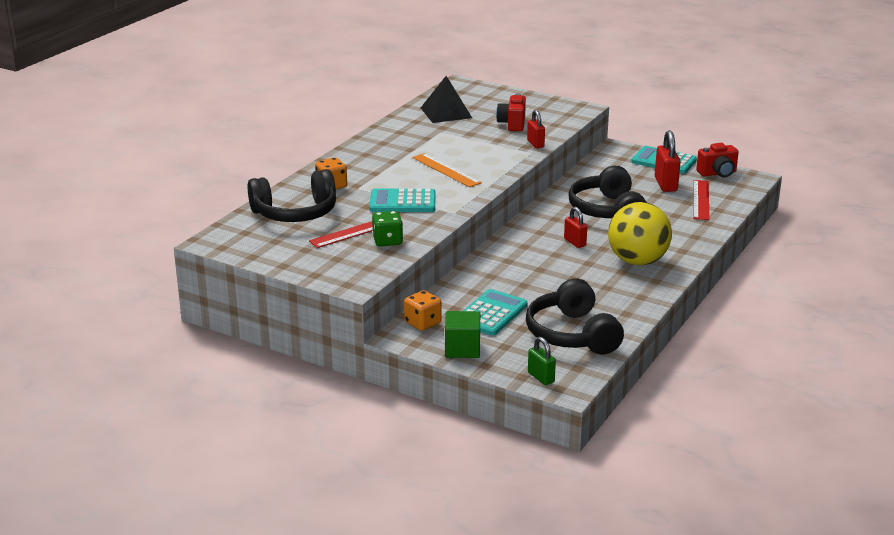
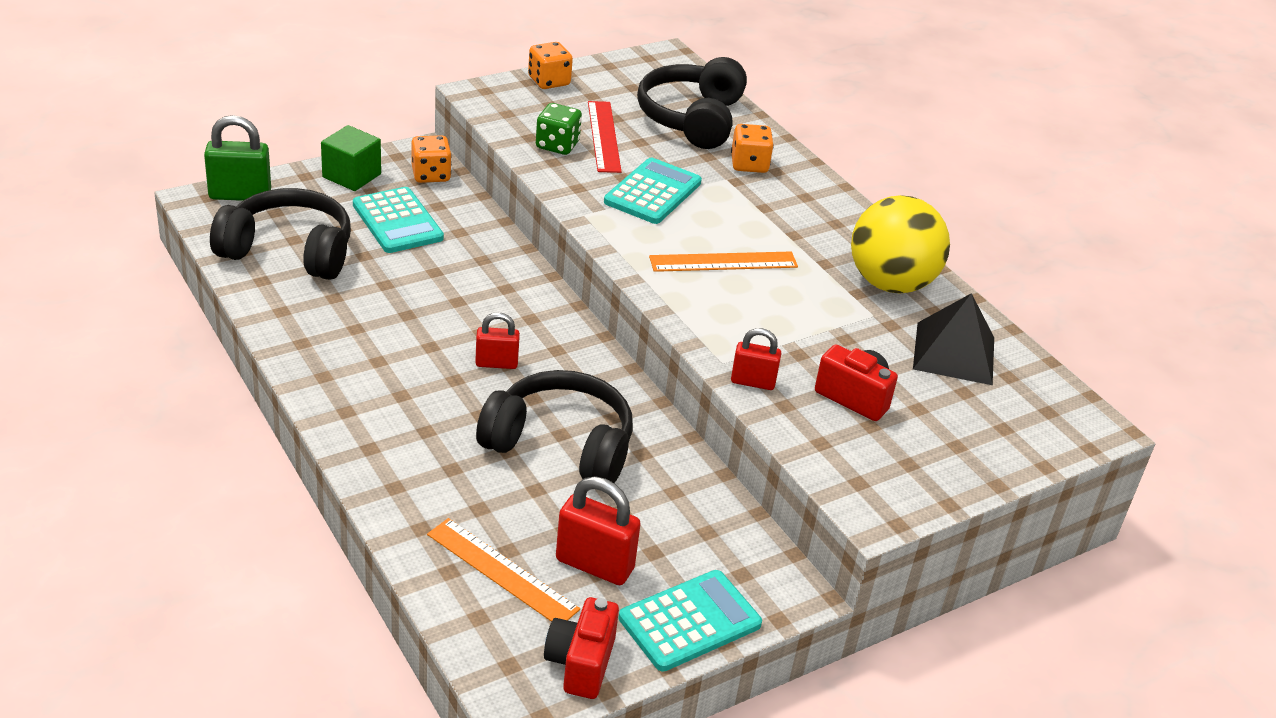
camera: 115 degrees right, 10 degrees up
(304, 268) = (549, 81): none -> orange dice
(541, 377) = (240, 195): green padlock -> green padlock, size x1.59
(637, 261) = (387, 389): yellow ball -> yellow ball (890, 283)
(700, 200) = (502, 571): red ruler -> orange ruler

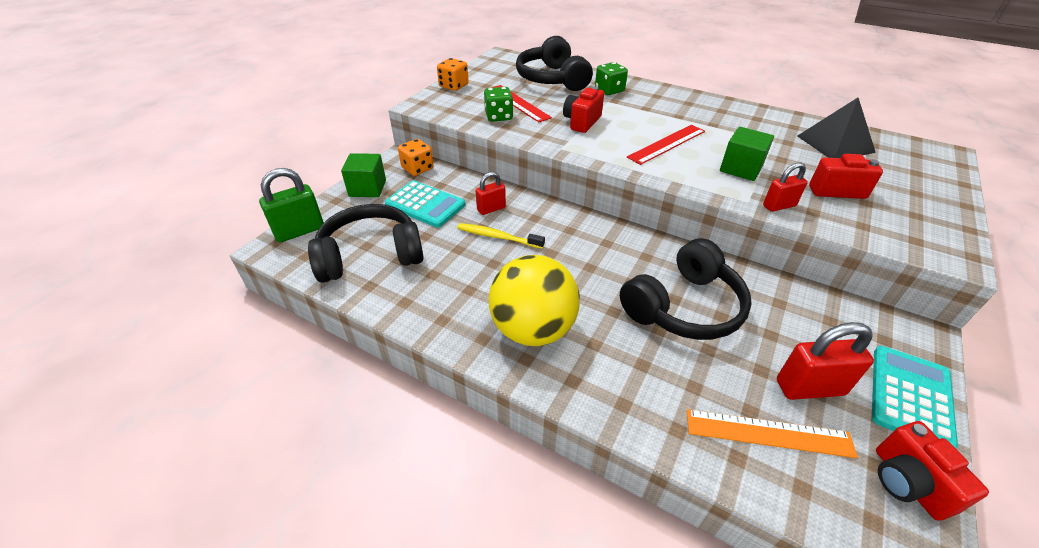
camera: 25 degrees left, 5 degrees up
(441, 290) = (498, 237): none -> yellow toothbrush
(496, 363) = (583, 269): red padlock -> red padlock (491, 209)
(560, 445) = (684, 307): black headphones -> black headphones turned 150 degrees clockwise
(653, 192) = (582, 122): turquoise calculator -> red camera
(723, 262) = (667, 144): orange ruler -> red ruler
(749, 164) = (609, 90): orange dice -> green dice
(773, 327) = (741, 168): none -> green cube
(890, 283) = (755, 122): yellow ball -> yellow ball (533, 329)

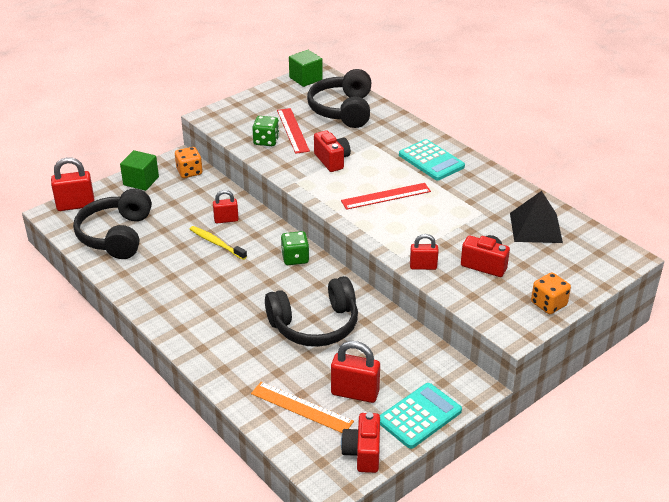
camera: 20 degrees right, 5 degrees down
(299, 231) = (75, 205): green padlock -> red padlock
(370, 255) = (116, 235): black headphones -> black headphones turned 90 degrees counterclockwise
(425, 205) = (177, 205): turquoise calculator -> turquoise calculator (431, 161)
(453, 86) = (249, 101): orange dice -> orange dice (548, 304)
(533, 329) = (197, 312): yellow ball -> none
(582, 122) = (332, 160): red camera -> red camera turned 105 degrees clockwise
(609, 90) = (385, 133): green dice -> green dice (295, 258)
(741, 168) = (426, 231): green cube -> green cube (305, 78)

